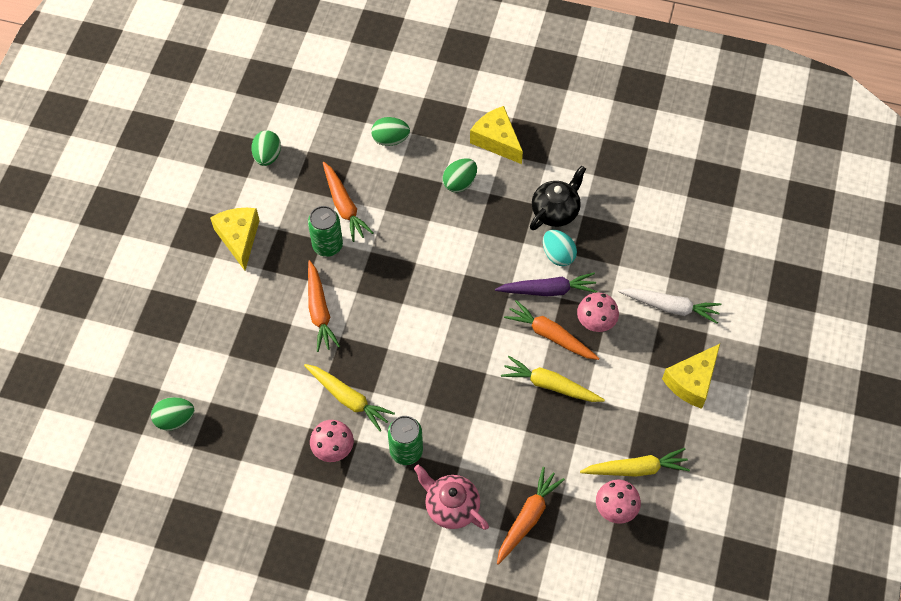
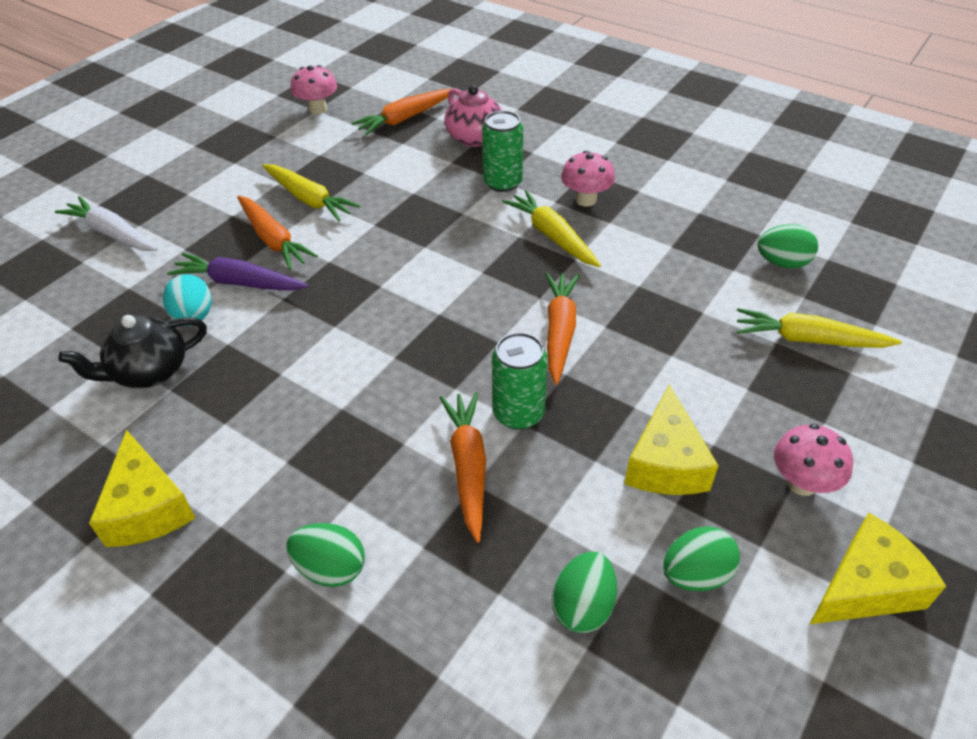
camera: 160 degrees left, 15 degrees down
(459, 183) = (259, 452): green egg -> green egg (696, 574)
(595, 322) = (210, 239): pink mushroom -> pink mushroom (802, 483)
(636, 469) = (275, 127): yellow carrot -> yellow carrot (808, 339)
(691, 381) = (158, 172): yellow cheese -> yellow cheese (866, 587)

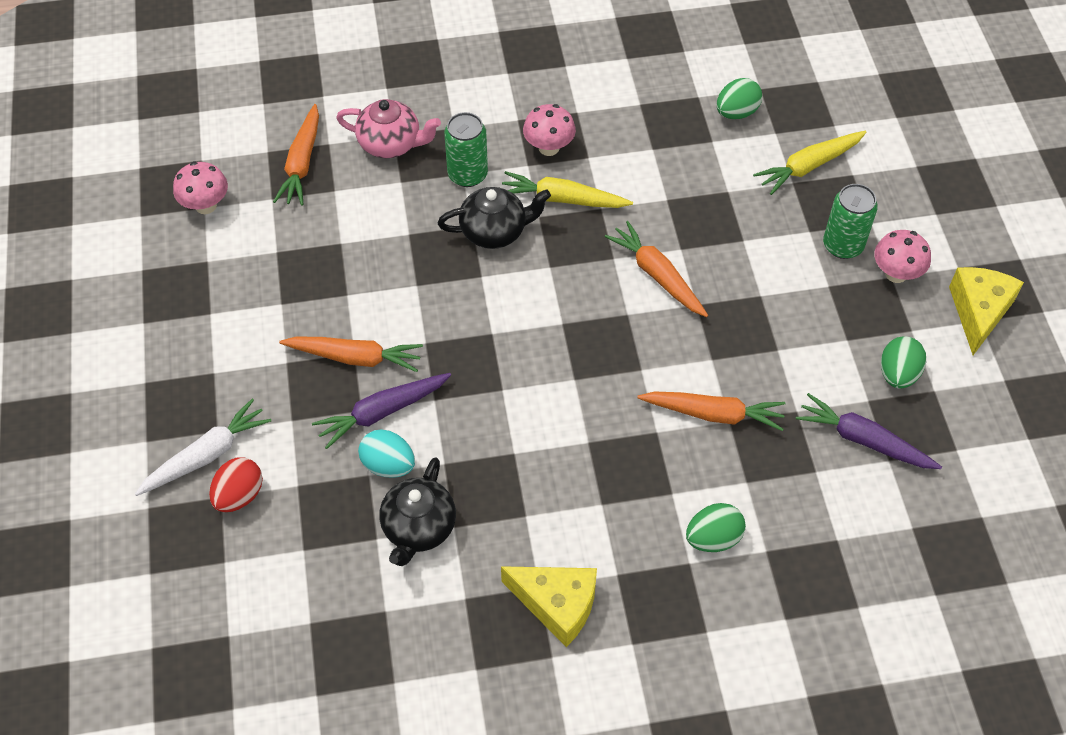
camera: 45 degrees left, 10 degrees up
(91, 268) = (239, 495): none -> red egg
(112, 234) = (207, 455): white carrot -> white carrot turned 150 degrees clockwise
(309, 199) = (331, 301): yellow carrot -> none
(468, 467) = (713, 414): orange carrot -> orange carrot turned 150 degrees clockwise
(473, 226) = (494, 231): none -> black teapot
(518, 413) = (700, 355): green can -> green can (843, 245)
(583, 606) = (863, 440): green egg -> purple carrot
(665, 463) = (816, 319): yellow cheese -> none

